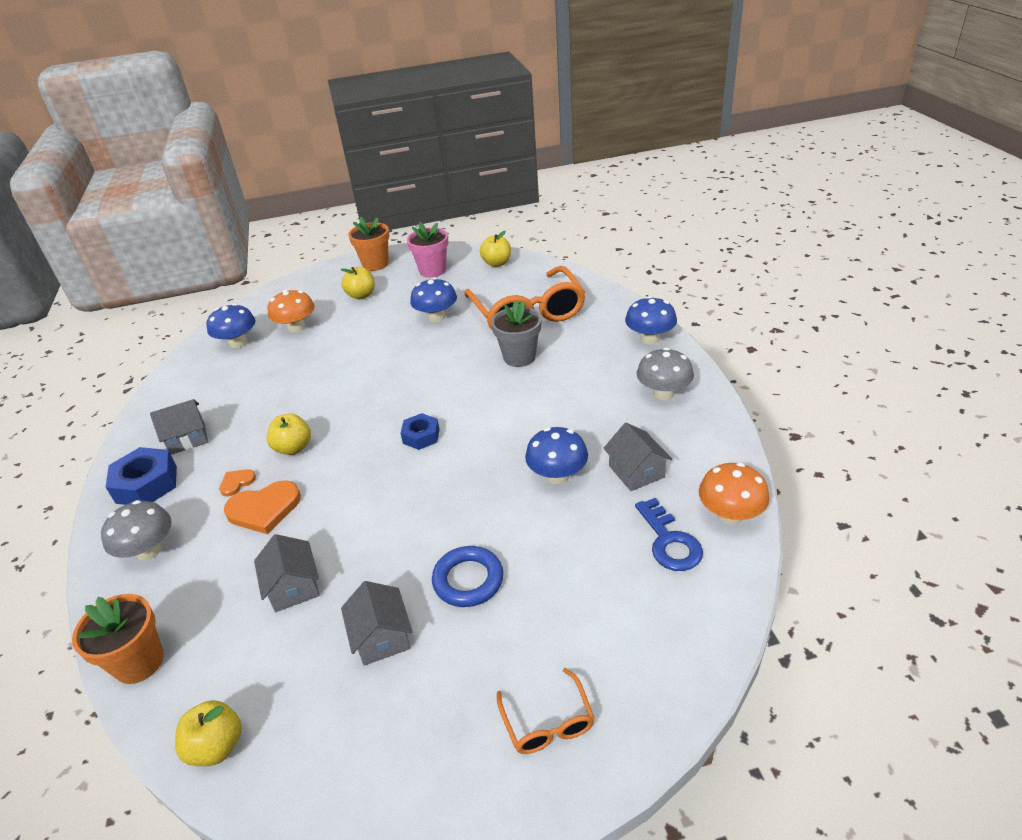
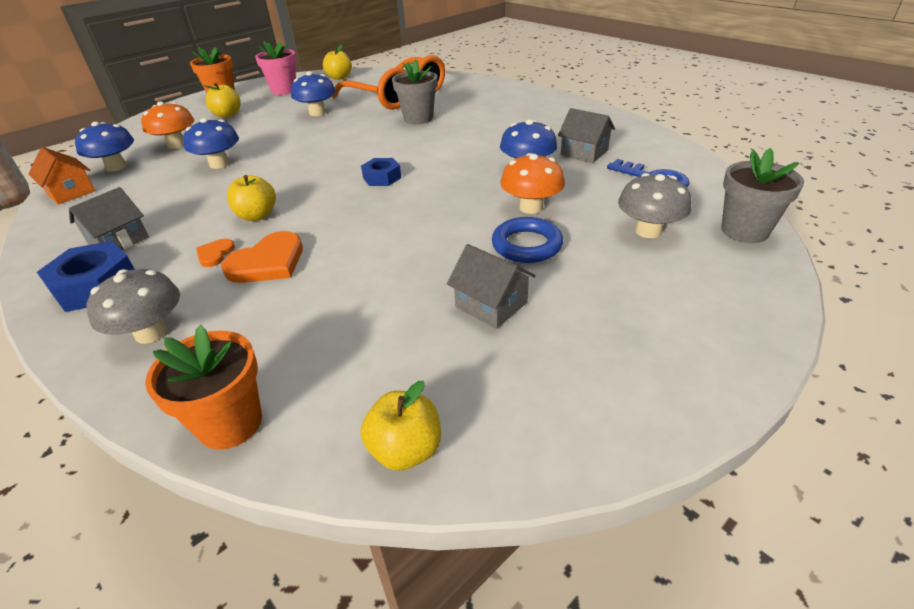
camera: 30 degrees left, 0 degrees up
(191, 365) = (71, 192): none -> orange house
(293, 587) = (361, 303): grey house -> none
(547, 722) = (696, 302): orange glasses -> none
(650, 338) = (510, 90): blue mushroom -> blue mushroom (219, 164)
(663, 393) = (553, 112): grey mushroom -> grey mushroom (648, 231)
(688, 657) = (744, 231): none -> grey flower pot
(730, 515) = (675, 156): orange mushroom -> orange mushroom (531, 207)

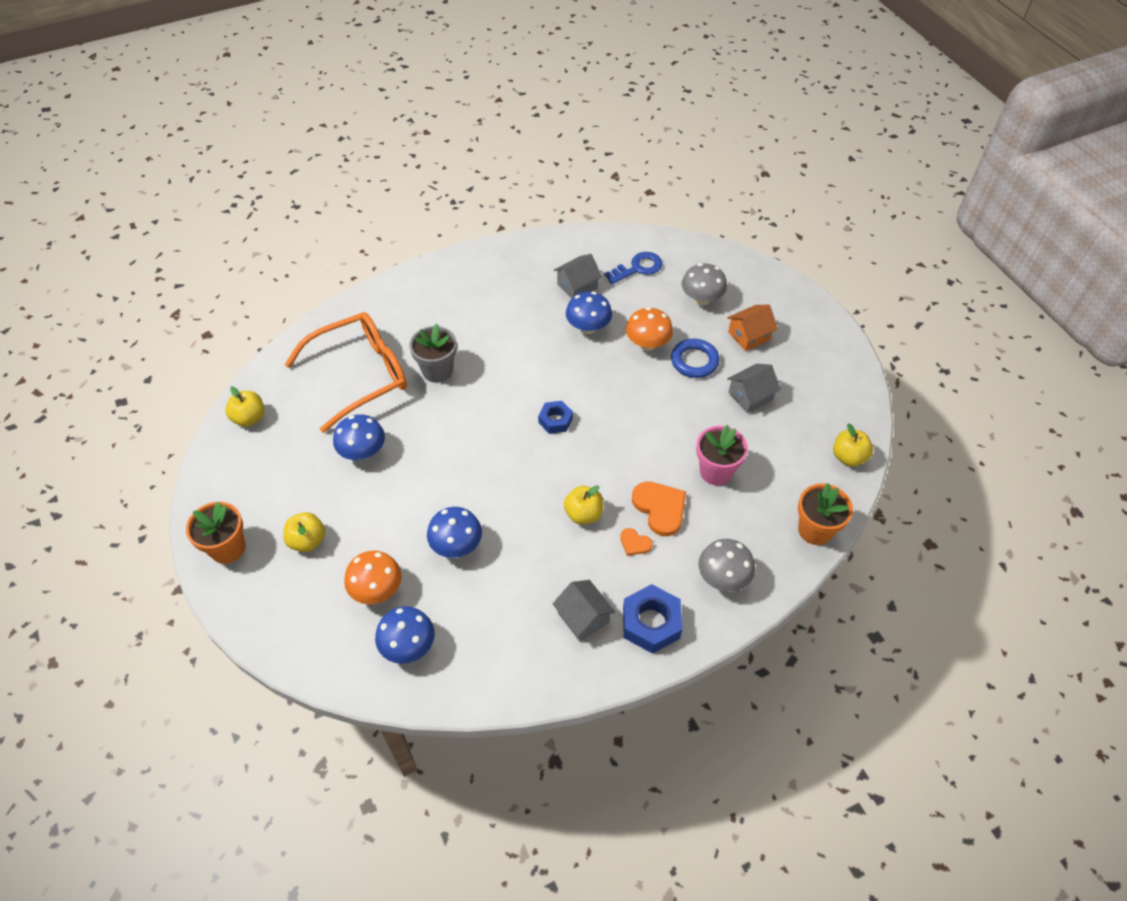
camera: 75 degrees left, 15 degrees up
(71, 192) = (455, 681): orange house -> orange house (749, 336)
(284, 90) = (256, 479): pink flower pot -> pink flower pot (716, 471)
(744, 231) = (718, 259): grey flower pot -> none

